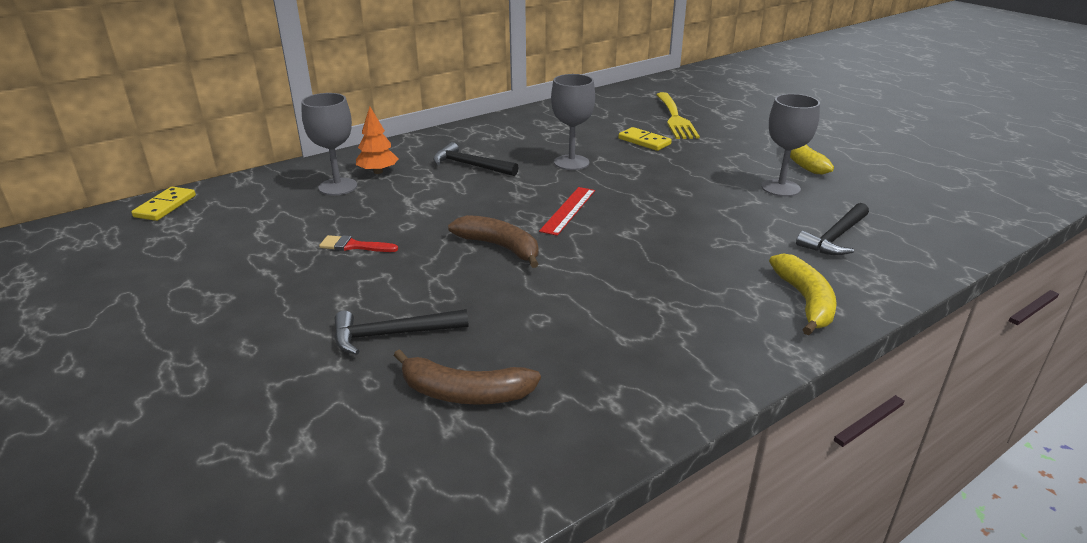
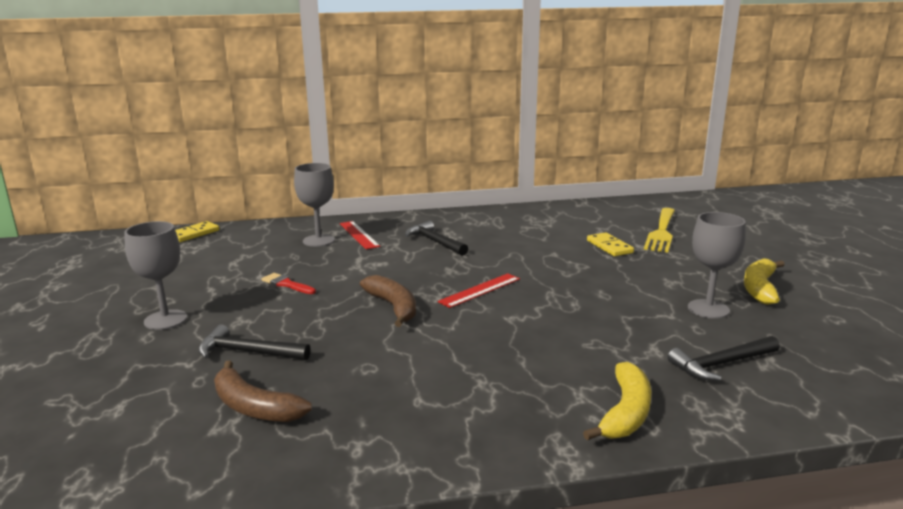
camera: 25 degrees right, 10 degrees down
(378, 172) = (359, 235): orange tree -> red ruler
(571, 162) = (523, 253): grey goblet -> grey goblet (165, 320)

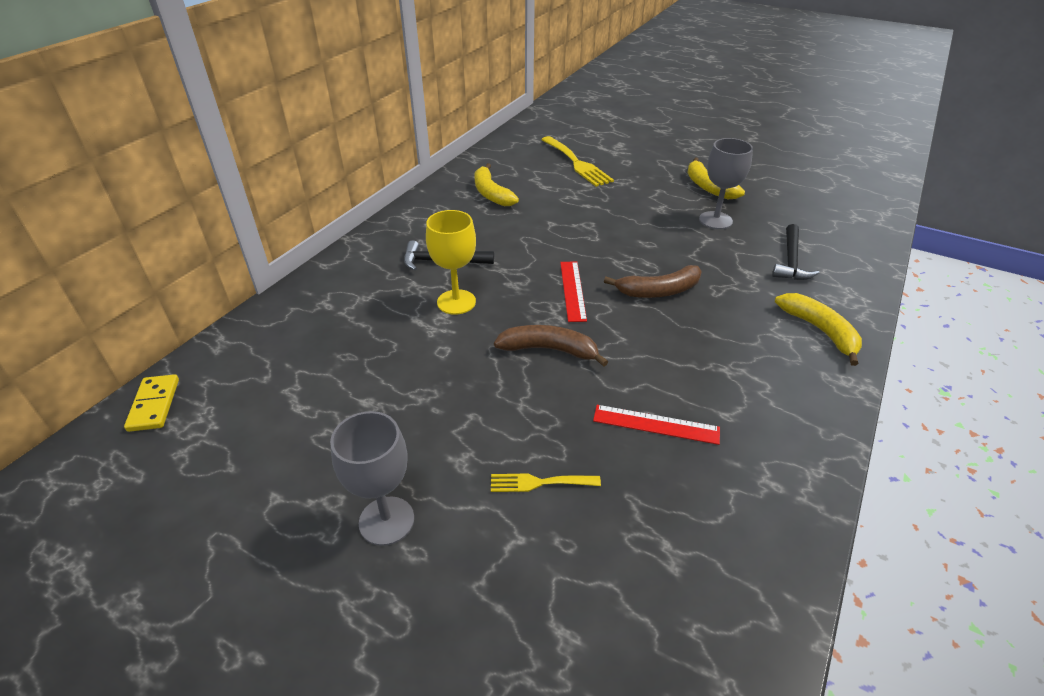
camera: 50 degrees left, 20 degrees up
(248, 352) = (539, 482): black hammer -> yellow fork
(254, 407) = (654, 521): brown banana -> brown banana (658, 291)
(286, 284) = (413, 392): red brush -> none
(318, 240) = (331, 323): grey goblet -> none
(359, 235) = (357, 293): red ruler -> red ruler (656, 424)
(397, 262) = (456, 302): none -> yellow goblet
(548, 224) = (491, 193): none -> yellow banana
(609, 247) = (572, 195): yellow domino -> none

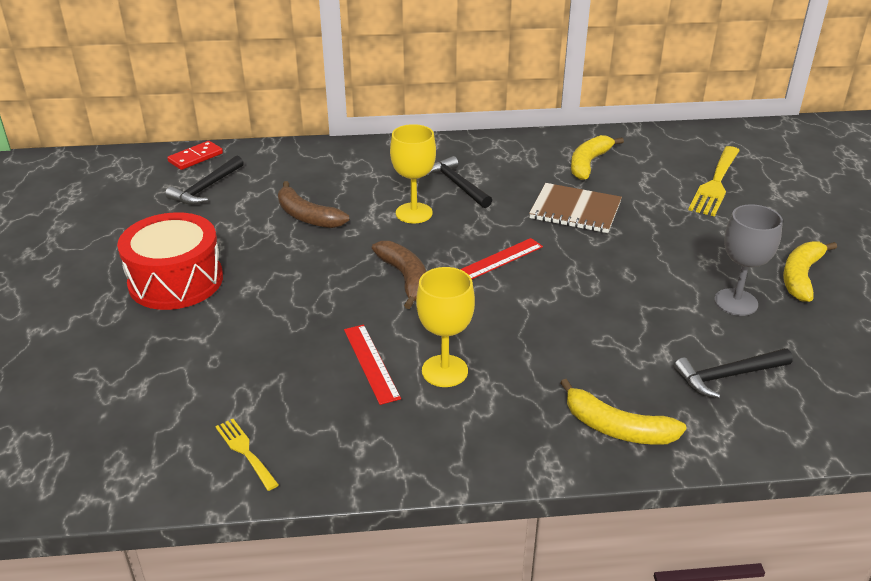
camera: 55 degrees right, 5 degrees down
(154, 405) = (195, 157): yellow domino -> red domino
(231, 421) = (206, 188): none -> black hammer
(386, 521) = (176, 281): grey goblet -> red drum
(539, 482) = (259, 328): yellow fork -> yellow fork (245, 451)
(545, 227) = (575, 211): none -> brown notebook
(658, 291) = (556, 306): brown banana -> brown banana (307, 216)
(698, 385) = (444, 371): none -> yellow goblet
(820, 331) = (617, 428): yellow banana -> yellow banana turned 90 degrees clockwise

